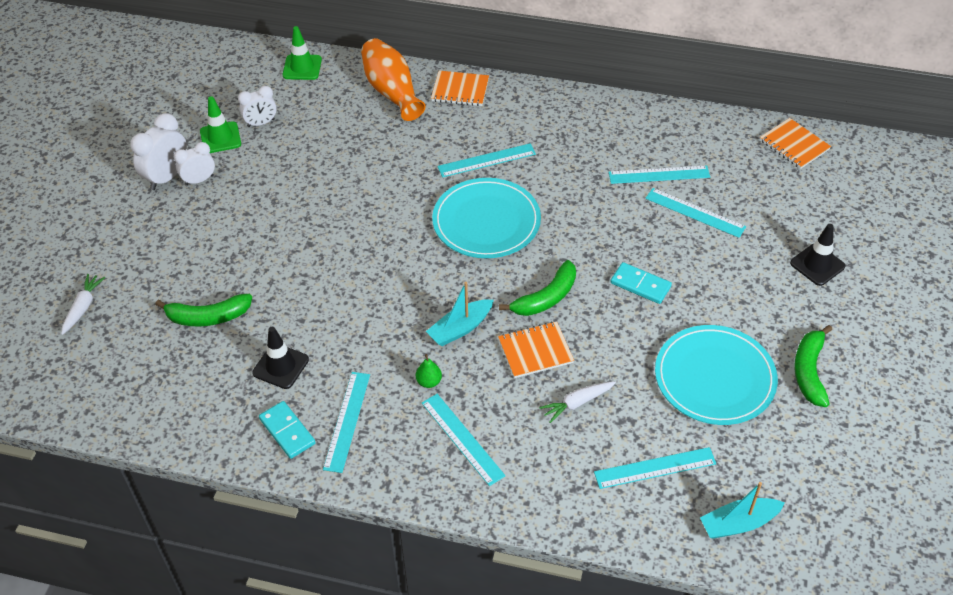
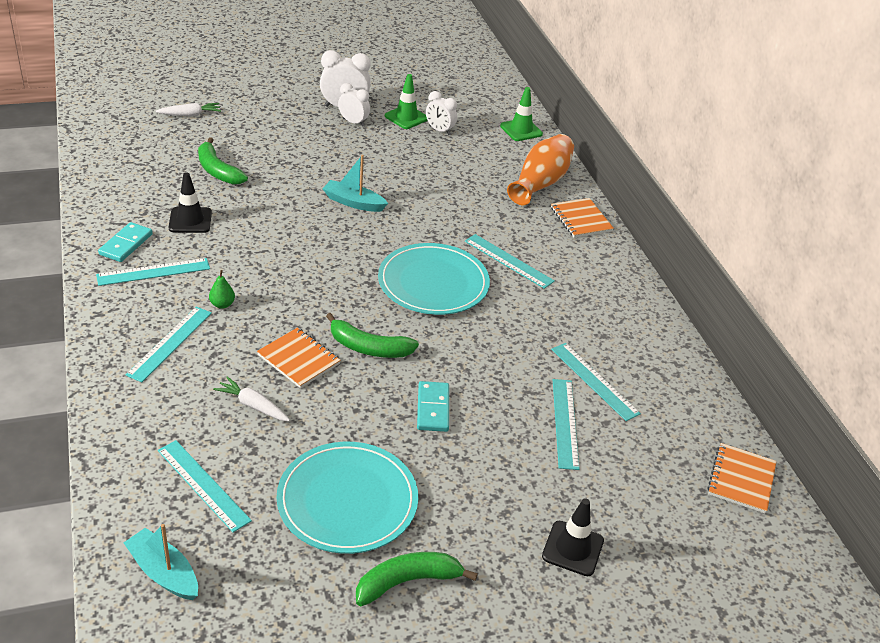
camera: 55 degrees right, 10 degrees down
(460, 328) = (294, 305): turquoise boat -> turquoise boat (353, 202)

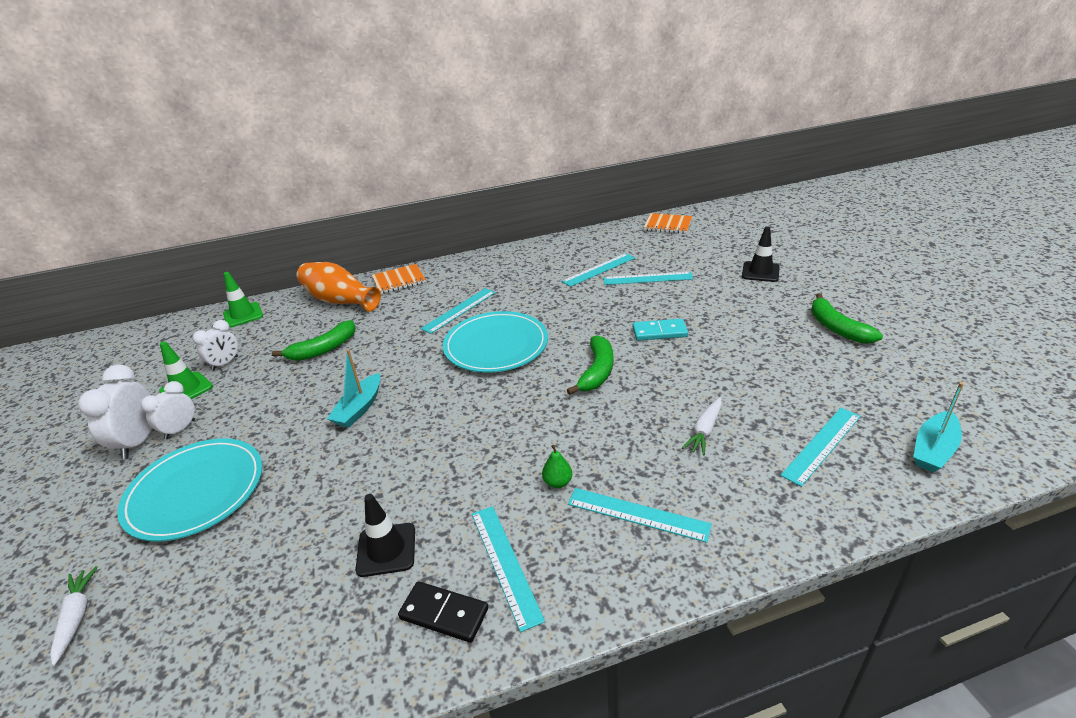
camera: 85 degrees left, 5 degrees down
(126, 244) = (444, 614): turquoise domino -> black domino
(217, 170) = (263, 545): green banana -> green banana (323, 349)
(299, 359) = (628, 411): orange notebook -> none
(347, 500) = (782, 362): turquoise plate -> turquoise plate (195, 491)

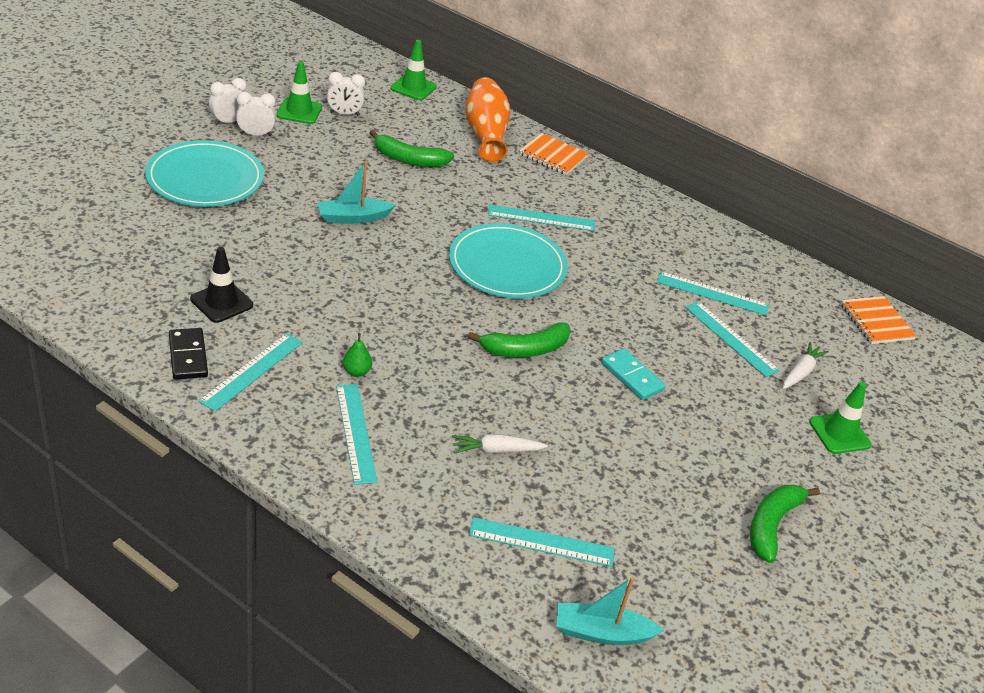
camera: 45 degrees right, 5 degrees up
(76, 617) = (77, 188): white carrot -> white carrot (801, 372)
(139, 442) = (228, 122): white clock -> white clock, size x0.65
(760, 272) = (839, 433): black traffic cone -> green traffic cone

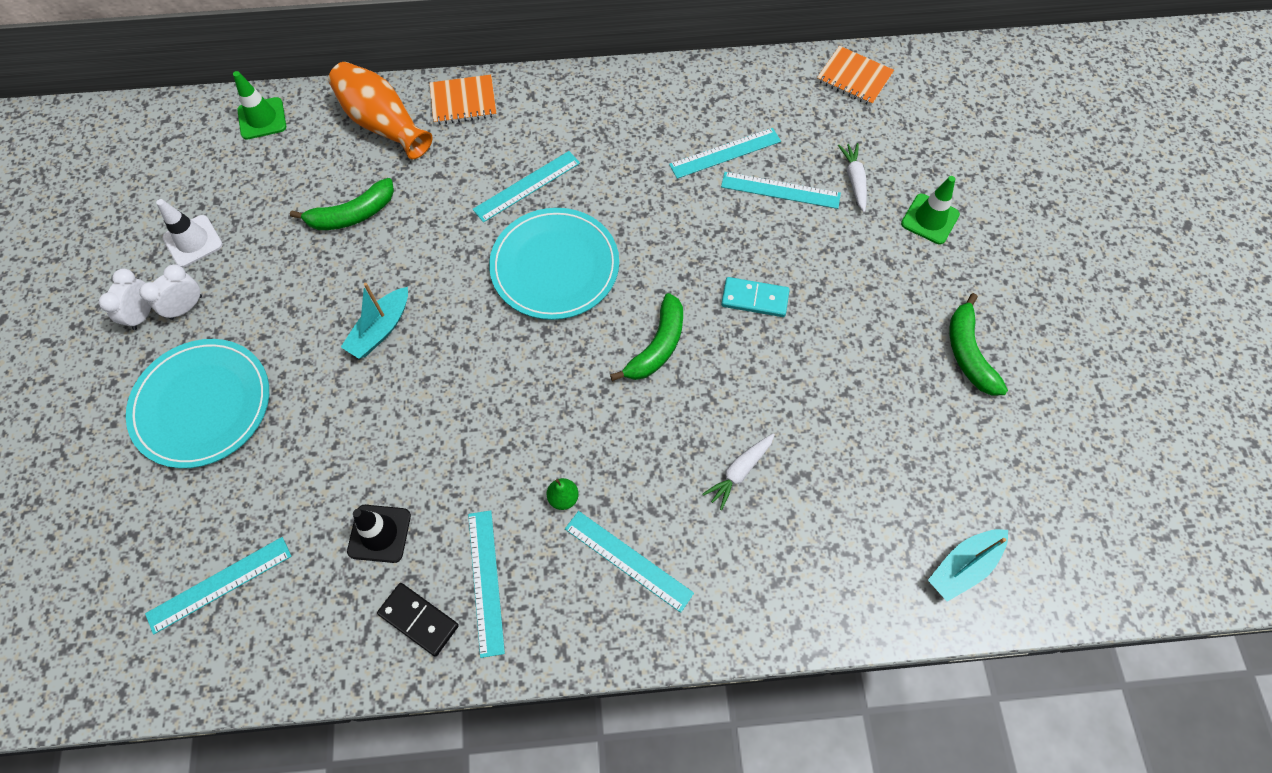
camera: 35 degrees left, 25 degrees up
(299, 111) = (193, 241): green traffic cone -> white traffic cone
(344, 114) = (237, 207): white clock -> none
(541, 542) = (852, 527): turquoise ruler -> turquoise ruler (219, 584)

